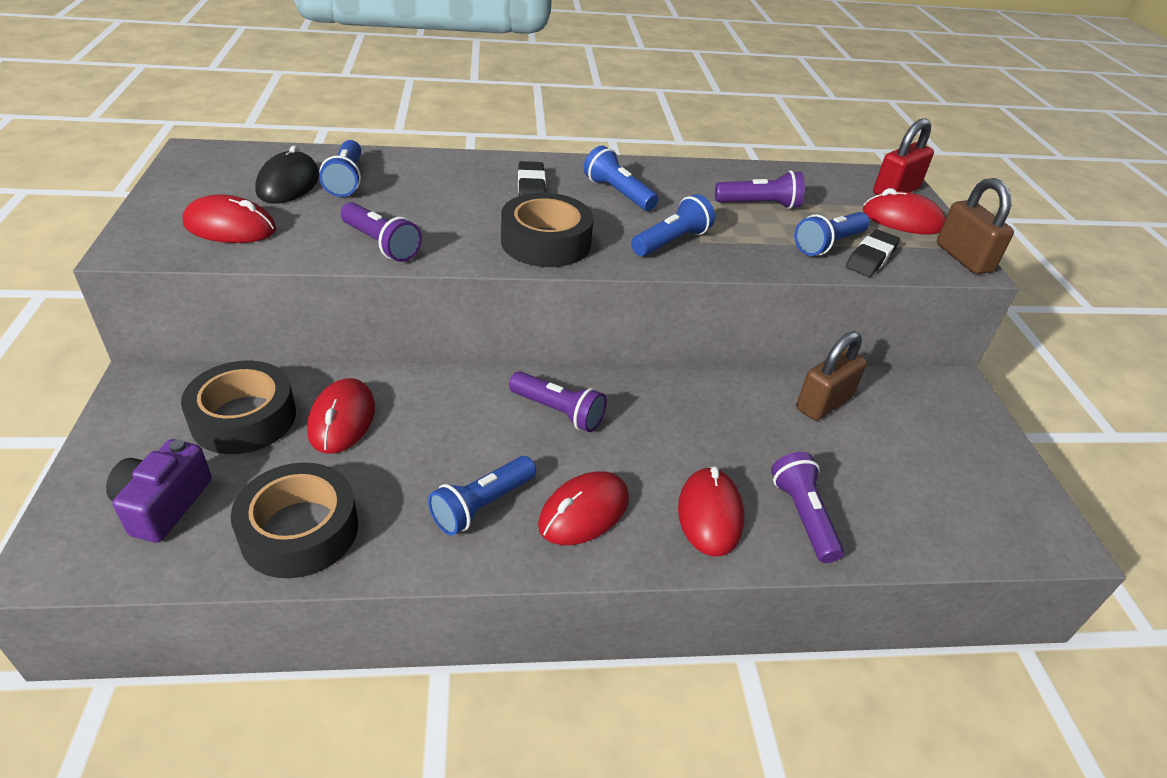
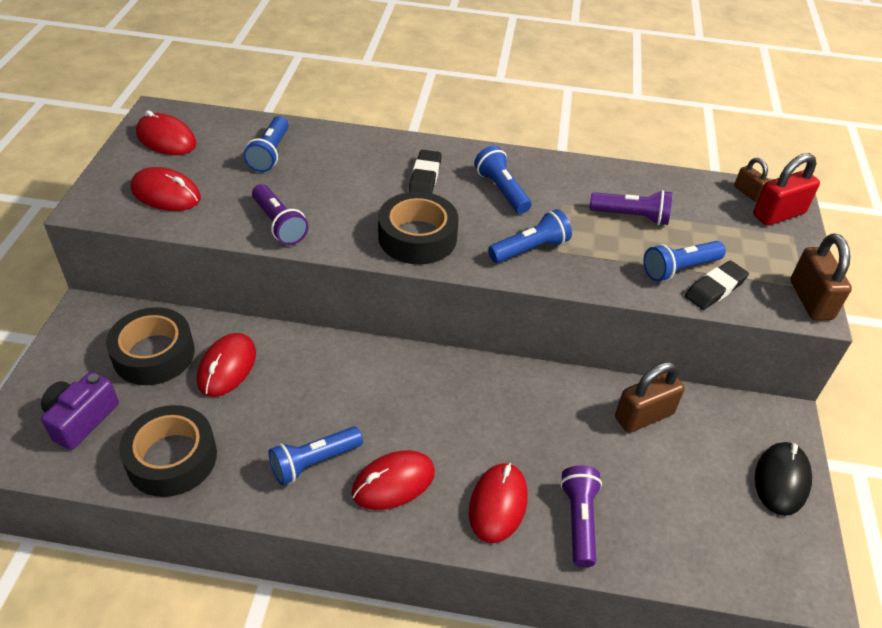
camera: 15 degrees right, 5 degrees up
(288, 184) = (222, 153): black mouse -> black mouse (781, 480)
(558, 412) = (402, 387): purple flashlight -> none
(858, 176) = (748, 192): none -> brown padlock
(902, 220) = (768, 249): red mouse -> red mouse (166, 139)

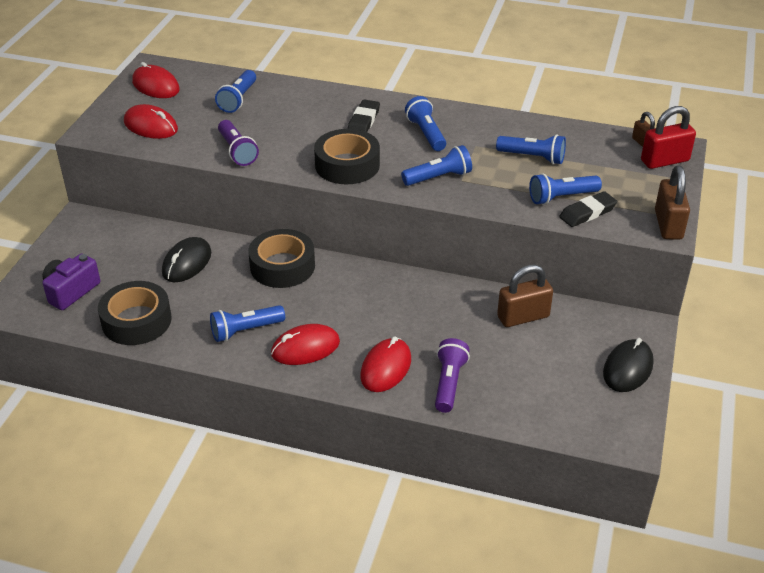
camera: 10 degrees right, 5 degrees down
(154, 354) = (130, 251): black tape -> black tape (282, 266)
(227, 367) = (187, 263): red mouse -> black mouse
(631, 216) = (532, 157): purple flashlight -> blue flashlight

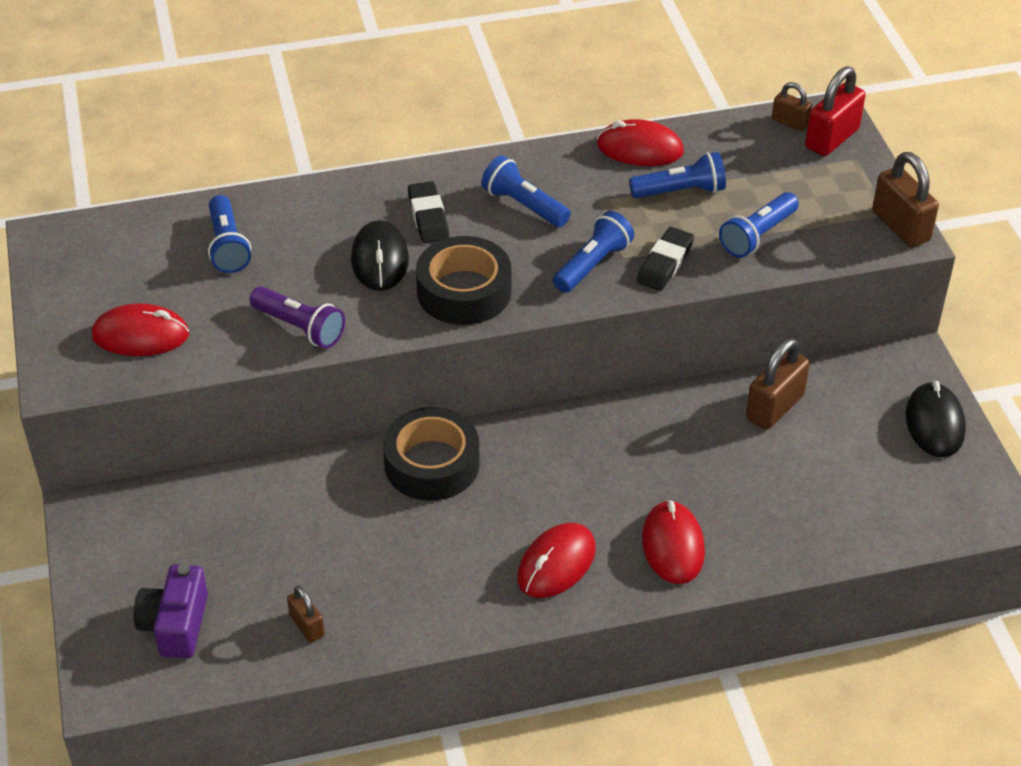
camera: 30 degrees left, 5 degrees up
(136, 321) = (307, 626): black tape -> brown padlock
(155, 86) = (86, 268): red mouse -> red mouse (640, 149)
(187, 263) = (301, 514): black mouse -> black mouse (380, 260)
(245, 331) = (462, 574): blue flashlight -> none
(449, 383) = (759, 532): purple flashlight -> none
(587, 213) = (802, 245): black eraser -> black eraser (665, 263)

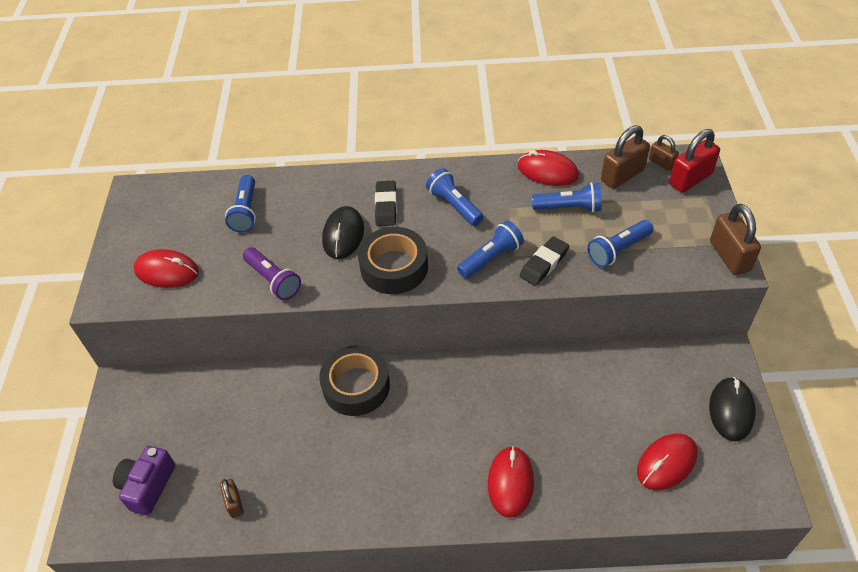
camera: 15 degrees right, 5 degrees up
(556, 564) = (422, 483): red mouse -> red mouse (666, 463)
(774, 407) = (611, 378): brown padlock -> brown padlock (622, 175)

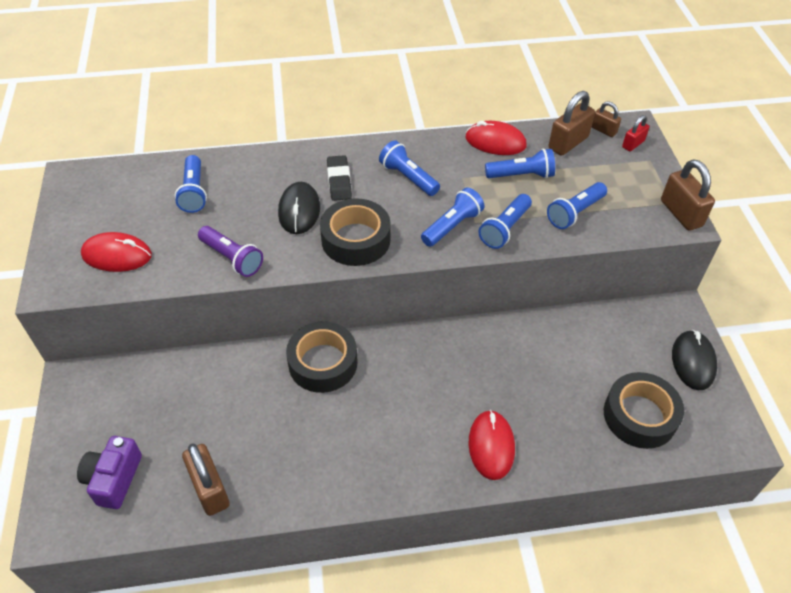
camera: 10 degrees left, 0 degrees up
(234, 503) = (210, 489): brown padlock -> brown padlock, size x1.74
(544, 264) = (505, 229): black eraser -> blue flashlight
(666, 463) = (639, 416): red mouse -> black tape
(690, 179) = (633, 144): red padlock -> red padlock, size x0.57

